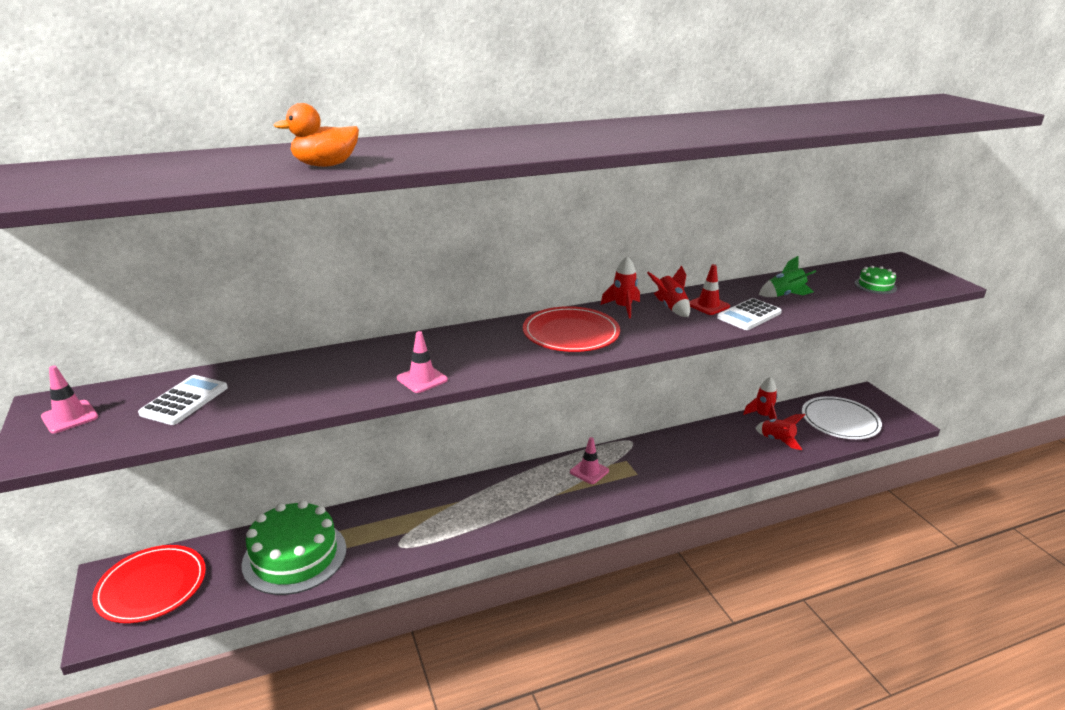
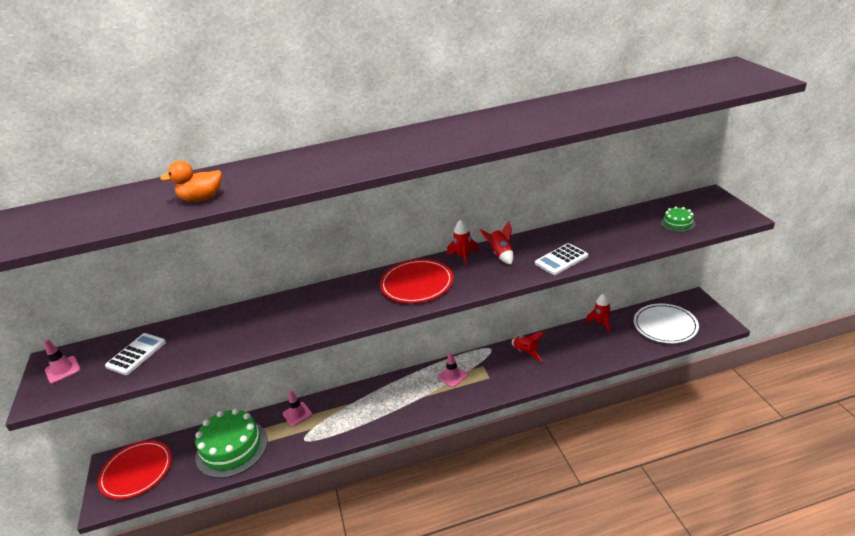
camera: 10 degrees right, 5 degrees up
(422, 379) = (298, 331): pink traffic cone -> pink traffic cone (297, 414)
(708, 305) = (531, 251): red traffic cone -> none
(777, 440) = (608, 345): red rocket -> red rocket (526, 352)
(785, 295) = (598, 238): green rocket -> none

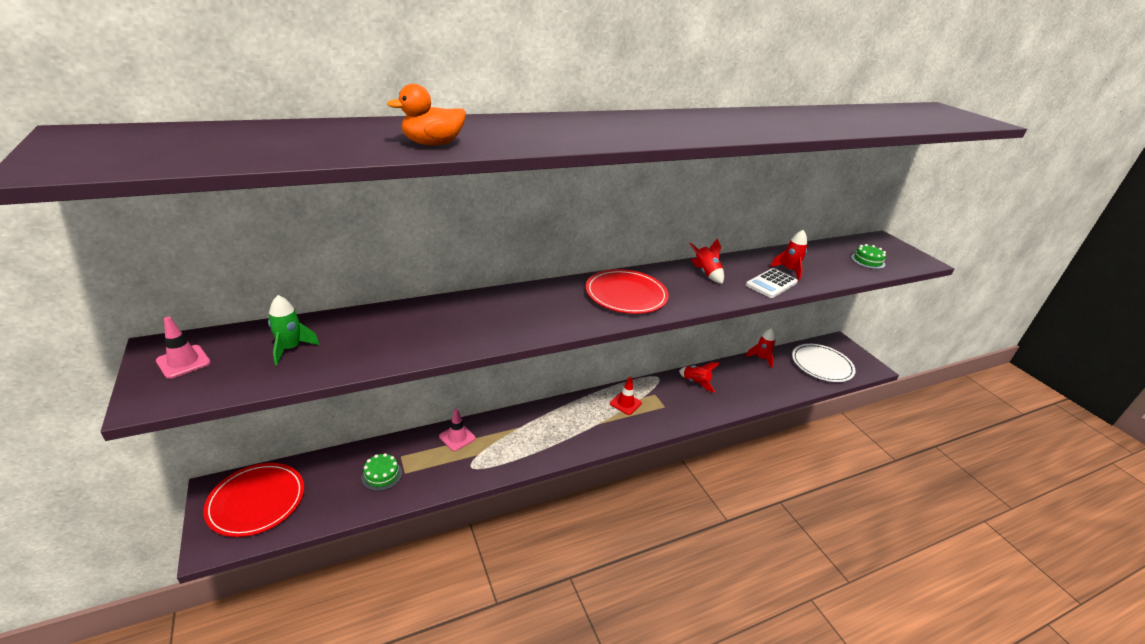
camera: 15 degrees left, 0 degrees up
(136, 354) = (290, 348): white calculator -> green rocket
(232, 448) = (381, 475): green cake -> green cake, size x0.45
(452, 376) = (625, 403): pink traffic cone -> red traffic cone
(463, 257) = (666, 272): red rocket -> red rocket (789, 270)

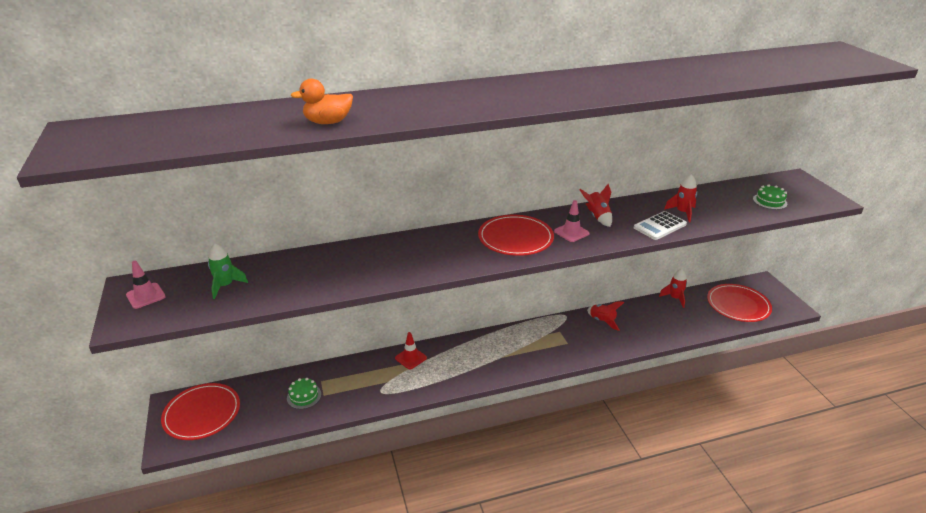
camera: 10 degrees right, 0 degrees up
(457, 437) = (371, 366): pink traffic cone -> pink traffic cone (571, 232)
(625, 403) = (529, 339): red traffic cone -> red traffic cone (410, 358)
(822, 365) = (738, 305): white plate -> red plate

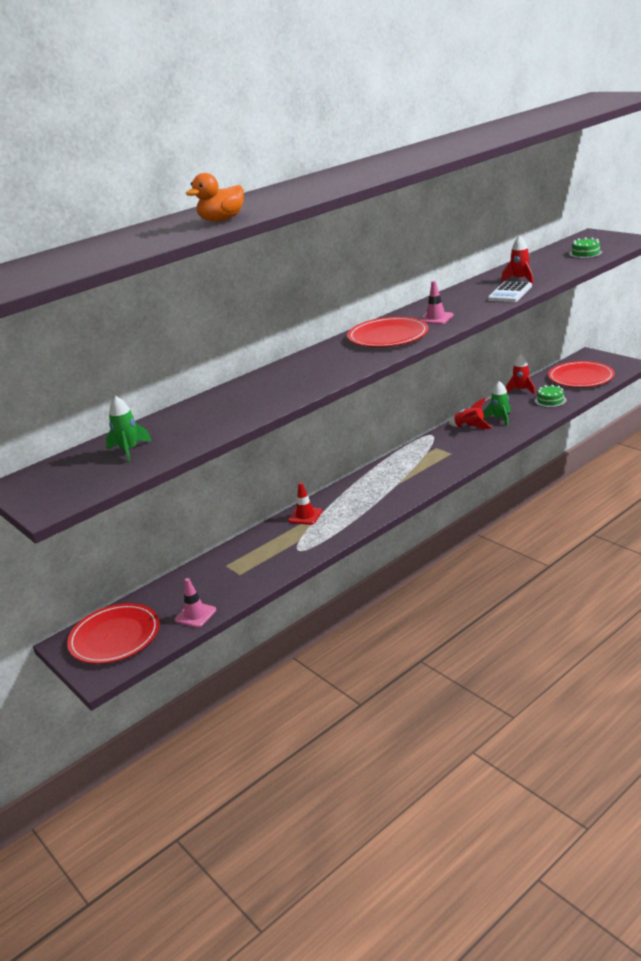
camera: 20 degrees left, 5 degrees down
(146, 296) = (46, 484): pink traffic cone -> pink traffic cone (195, 615)
(304, 396) = (219, 582): green cake -> green cake (550, 400)
(597, 217) = (447, 303): red rocket -> none
(634, 323) = (500, 419): none -> green rocket

